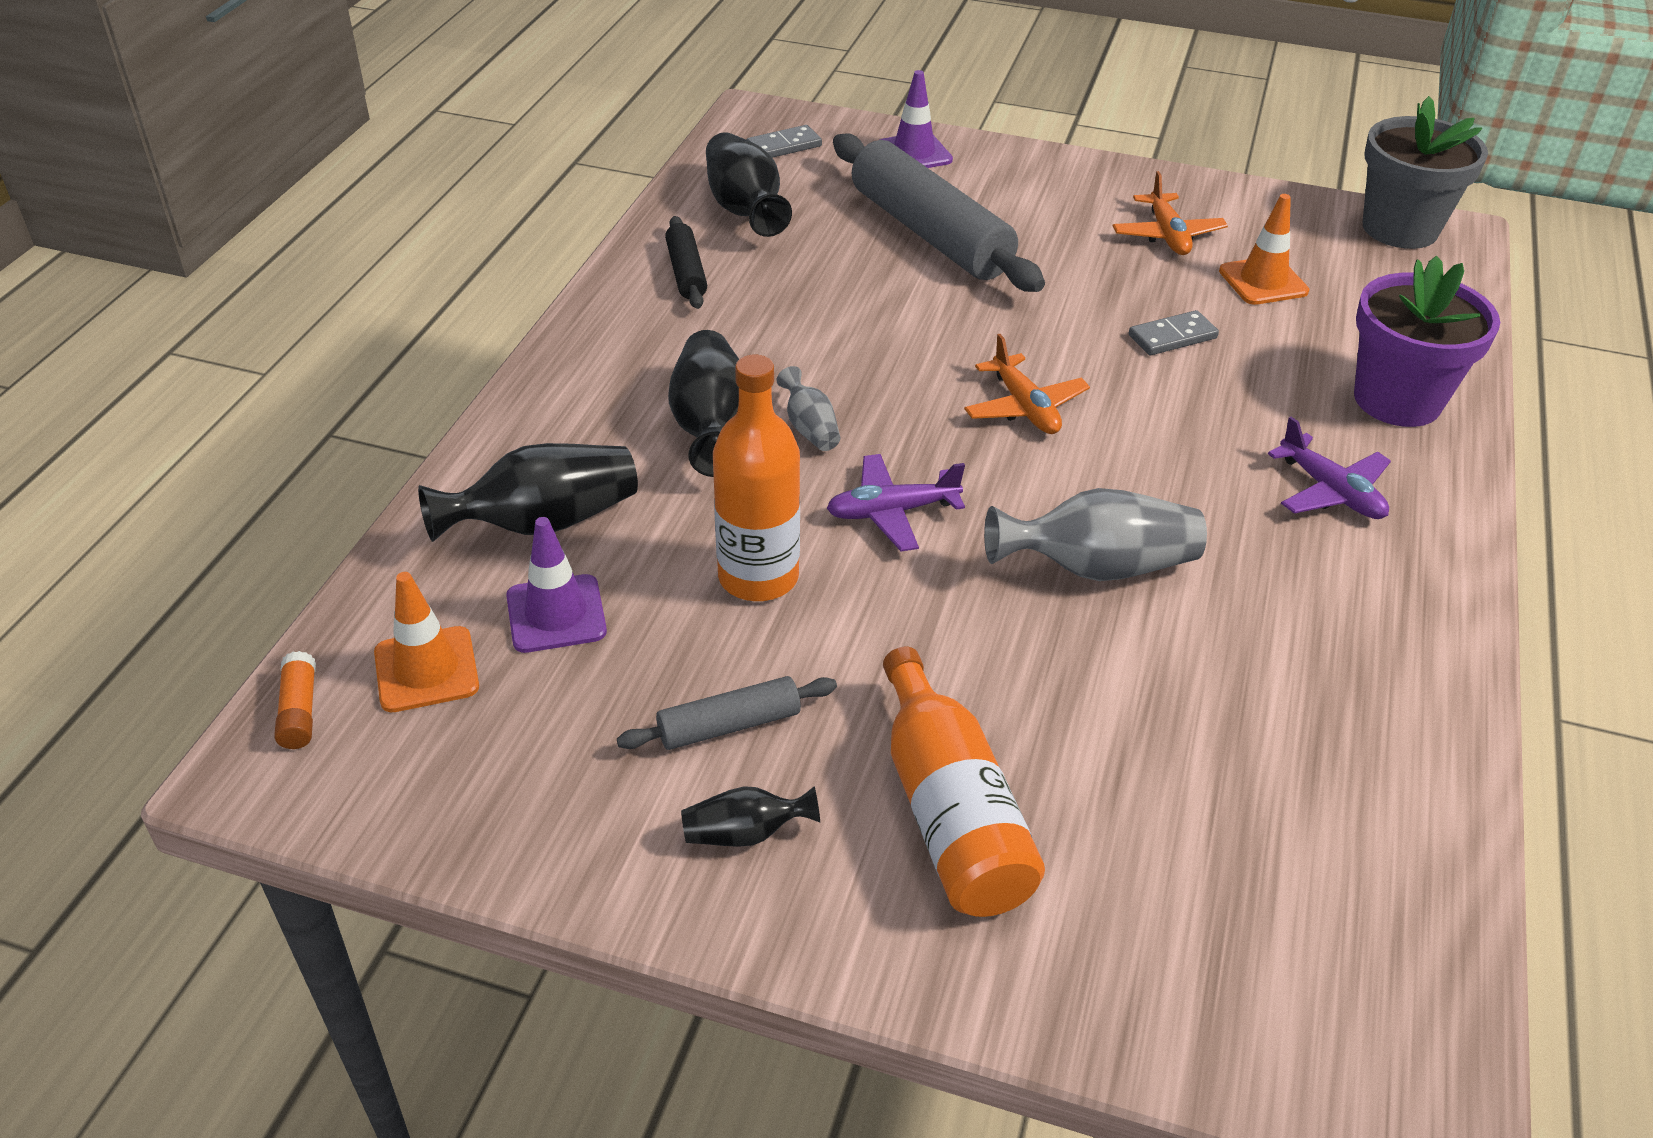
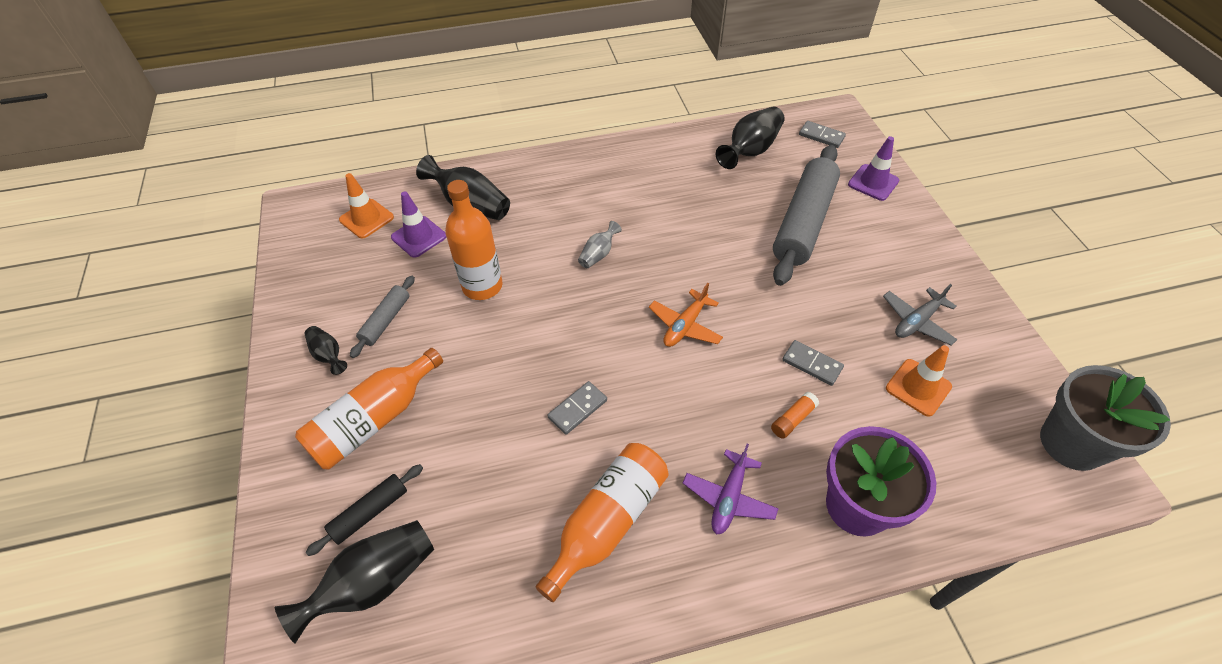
camera: 60 degrees right, 10 degrees up
(299, 711) = (327, 199): orange glue stick -> orange glue stick (793, 419)
(686, 272) = (678, 158): black rolling pin -> black rolling pin (370, 512)
(712, 427) = (572, 222): black vase -> black vase (373, 583)
(729, 725) = (386, 320): grey rolling pin -> grey rolling pin turned 75 degrees clockwise
(892, 512) = (560, 311): purple plane -> none
(1097, 567) = (577, 409): grey vase -> grey domino
(1167, 235) = (917, 321): orange plane -> grey plane
(1307, 613) = (608, 522): none -> orange bottle

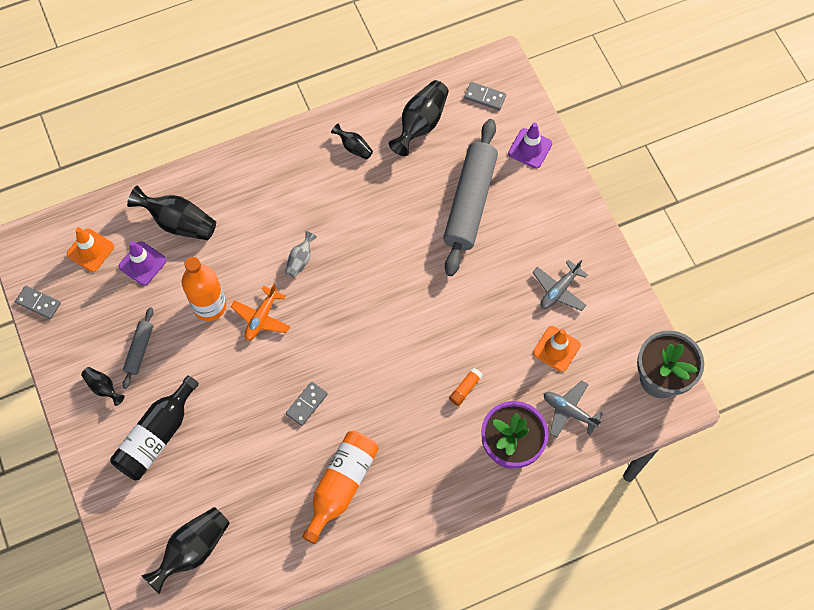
camera: 10 degrees left, 15 degrees up
(370, 512) = (175, 504): black rolling pin -> none
(374, 420) = (156, 436): orange bottle -> black bottle
(675, 162) = (353, 147): none -> black vase
(685, 326) = (379, 320): orange plane -> orange plane (261, 317)
(729, 498) = (422, 455): purple plane -> none
(812, 364) = (478, 340): grey domino -> grey domino (38, 303)
(942, 469) = (569, 411): none -> grey plane

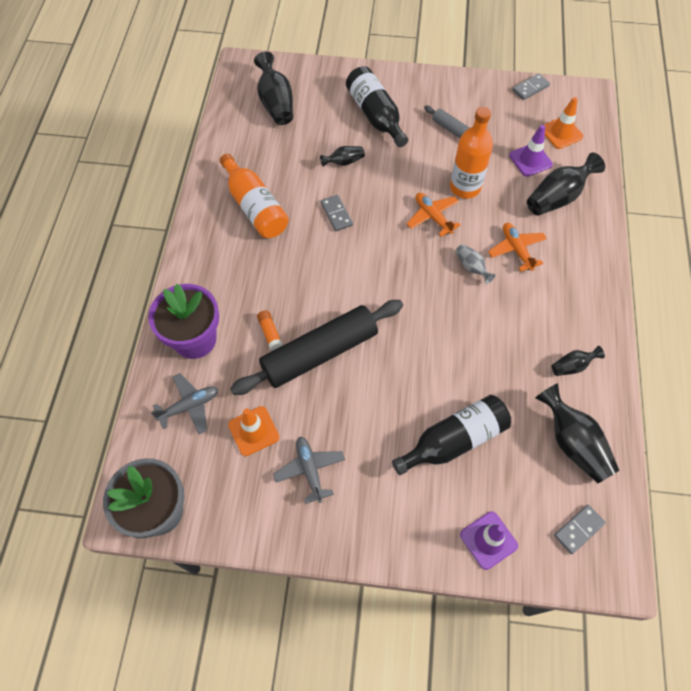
camera: 120 degrees right, 5 degrees down
(103, 387) = (435, 100): black vase -> black vase (344, 162)
(259, 232) = (516, 249): none -> orange plane
(459, 338) = (319, 353): none -> black rolling pin
(470, 202) = (454, 440): grey rolling pin -> black bottle

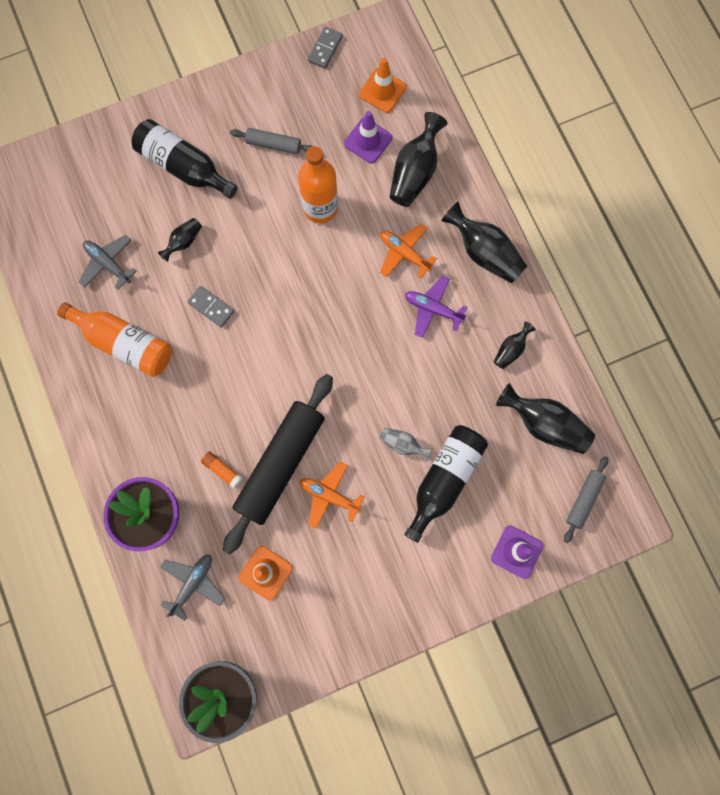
camera: 30 degrees left, 15 degrees up
(276, 103) = (69, 206): black vase -> black vase (484, 253)
(310, 470) = (336, 579): grey plane -> grey plane (108, 264)
(432, 217) = (307, 259): orange plane -> orange plane (329, 496)
(471, 267) = (372, 296): grey vase -> grey vase (403, 444)
(518, 301) = (433, 309): none -> purple plane
(578, 529) = (583, 499): grey domino -> grey rolling pin

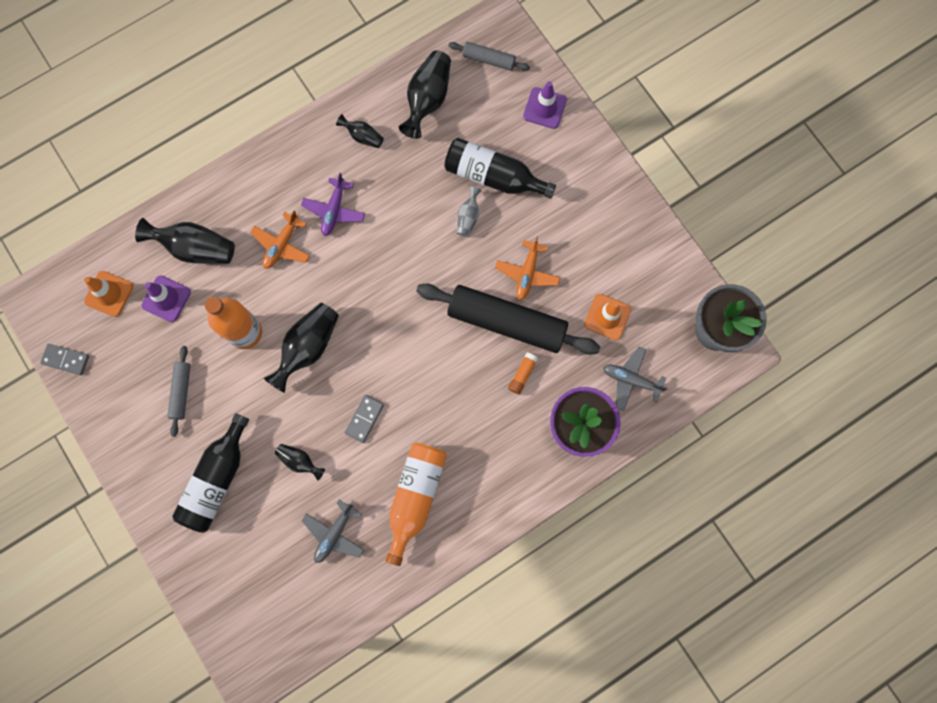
camera: 100 degrees left, 0 degrees up
(484, 253) = (271, 172): black vase -> black vase (308, 347)

